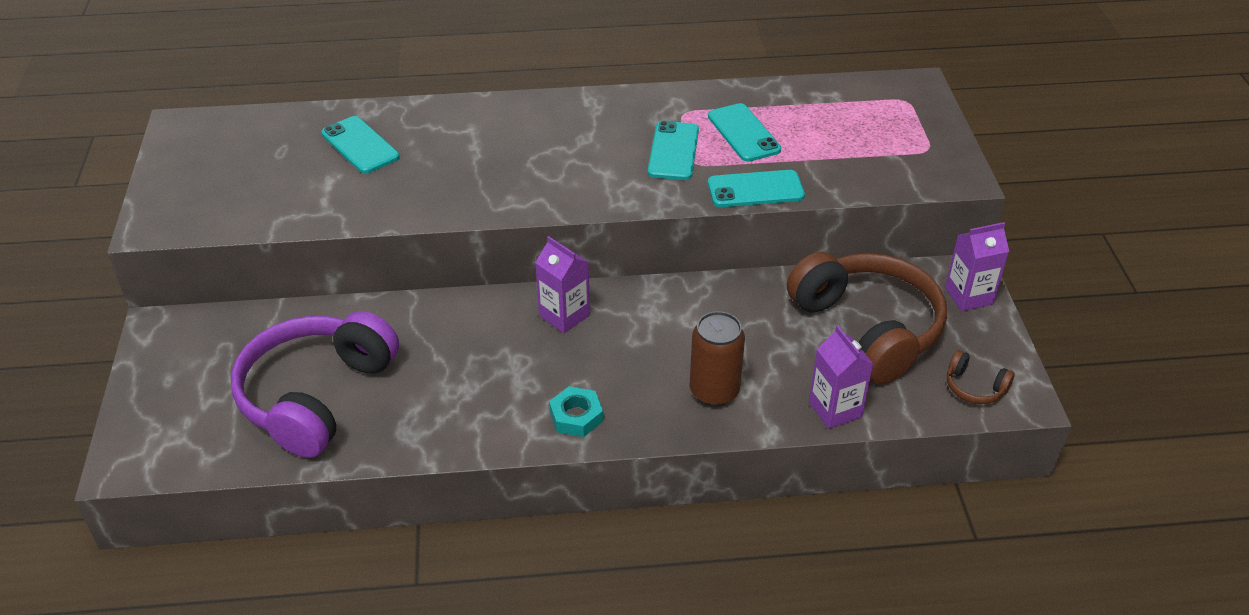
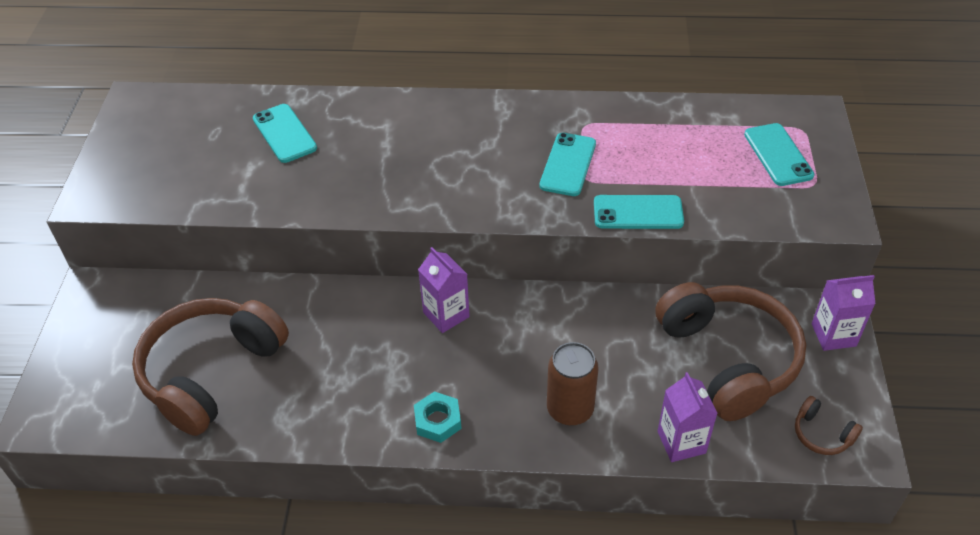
camera: 10 degrees right, 5 degrees up
(316, 396) = (211, 372): purple headphones -> brown headphones
(743, 133) = (638, 151): turquoise phone -> turquoise phone (778, 155)

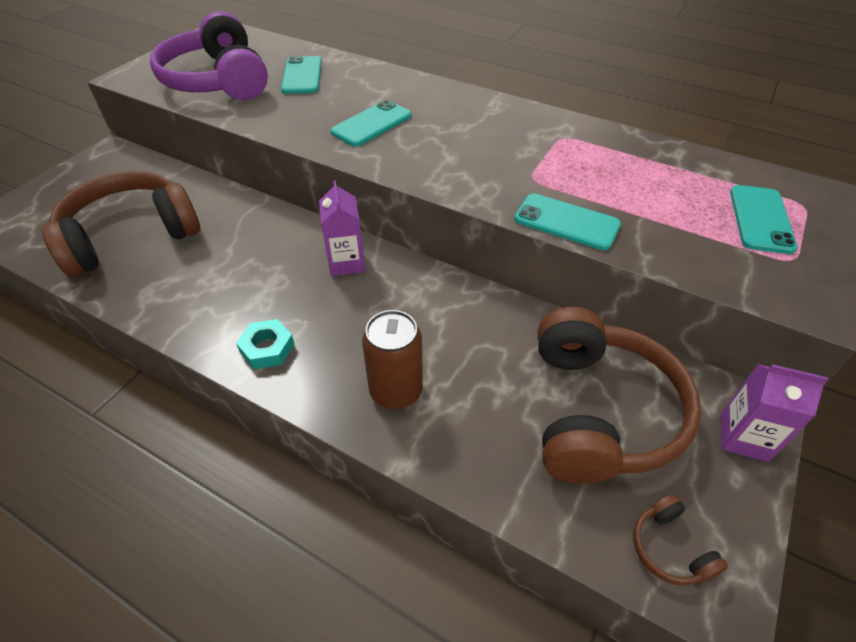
camera: 25 degrees right, 0 degrees up
(199, 170) = (218, 81): none -> purple headphones
(568, 164) = (523, 162): turquoise phone -> turquoise phone (372, 124)
(681, 442) = (490, 478): purple carton -> none

